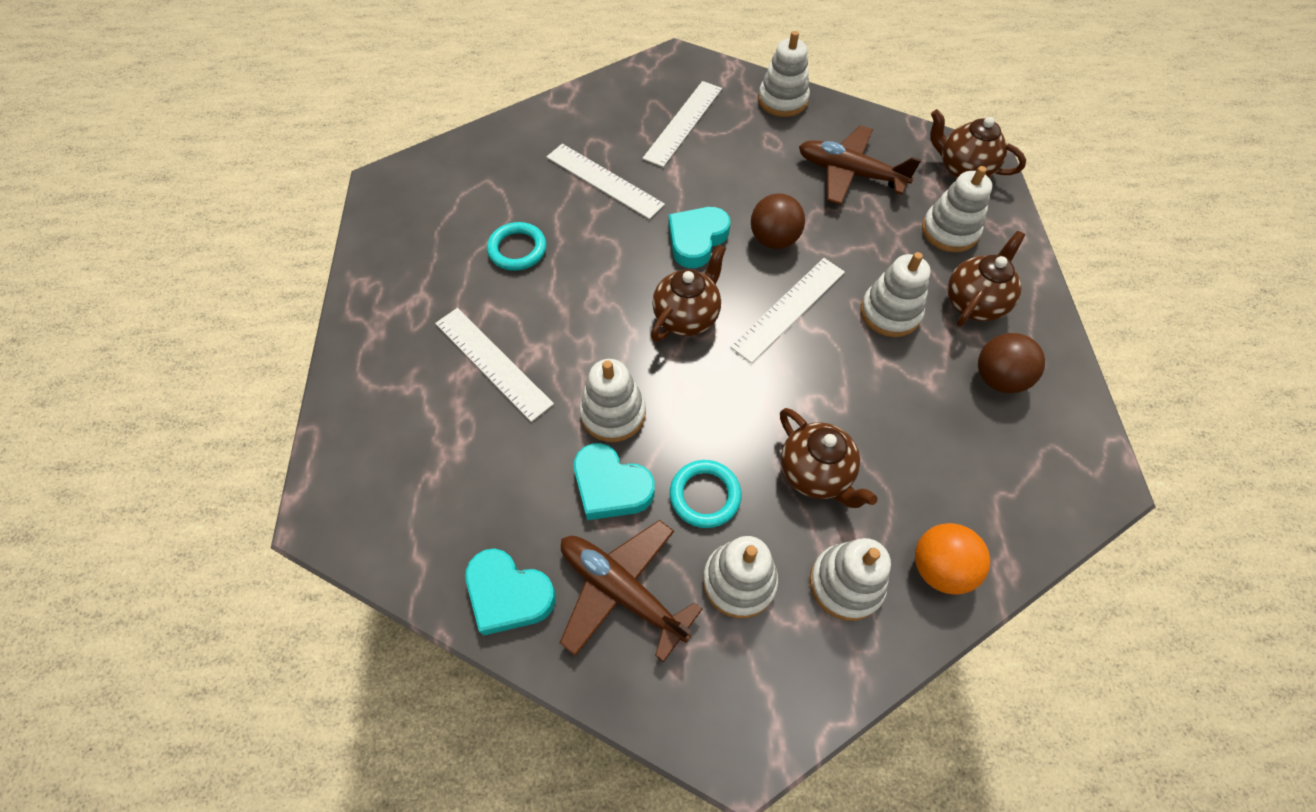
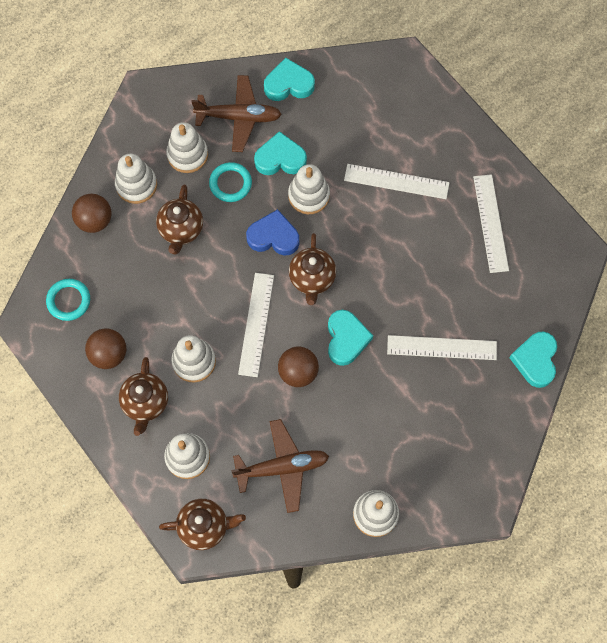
camera: 145 degrees right, 10 degrees up
(517, 249) = (449, 259): turquoise ring -> turquoise ring (69, 301)
(526, 125) = (535, 360): none -> turquoise heart
(683, 123) = (430, 438): white ruler -> white ruler (491, 223)
(697, 391) = (273, 237): none -> blue heart
(815, 474) = (181, 230): brown teapot -> brown teapot turned 105 degrees counterclockwise
(939, 568) = (95, 220): orange ball -> brown ball

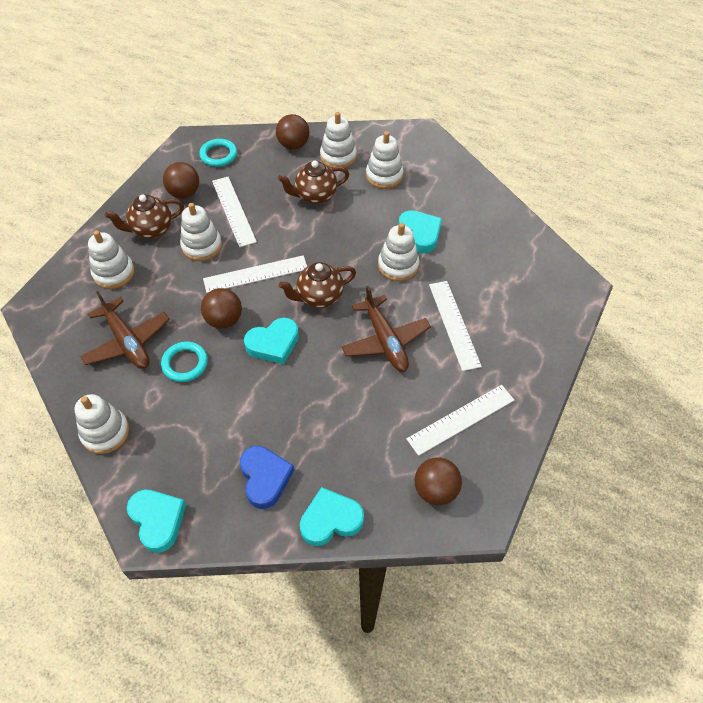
camera: 65 degrees right, 15 degrees down
(204, 527) = (53, 307): brown teapot -> none
(230, 183) = (375, 211): turquoise ring -> turquoise ring (185, 363)
(239, 117) = (439, 194): brown plane -> brown plane (385, 341)
(273, 237) = (344, 256): blue heart -> blue heart (265, 478)
(288, 84) = (493, 214): turquoise heart -> turquoise heart (158, 520)
(442, 347) = (303, 425): white ruler -> white ruler (233, 211)
(543, 272) = (435, 490): none -> brown ball

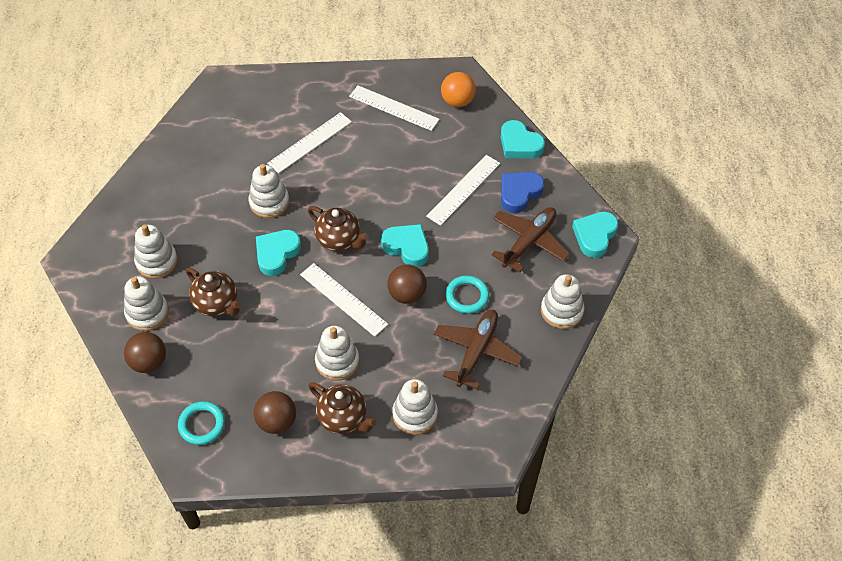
camera: 120 degrees left, 0 degrees up
(233, 211) = (276, 362): white ruler -> white ruler (463, 189)
(385, 341) = (354, 177): brown plane -> brown plane (529, 242)
(420, 234) = (221, 202): turquoise heart -> turquoise heart (277, 254)
(435, 490) = (457, 101): brown ball -> orange ball

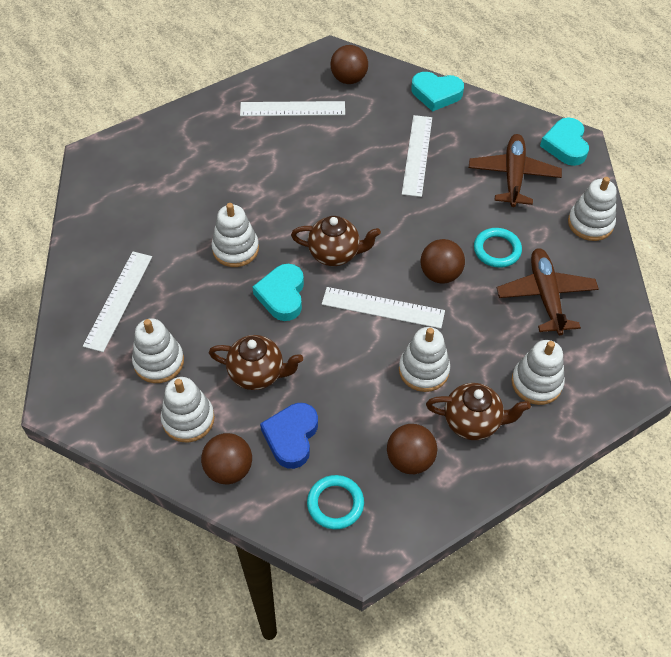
camera: 30 degrees left, 0 degrees up
(310, 142) = (233, 174): white ruler -> white ruler (118, 300)
(407, 247) = (405, 231): turquoise heart -> none
(457, 101) = (349, 79): orange ball -> brown ball
(519, 193) = (470, 137): blue heart -> blue heart (291, 437)

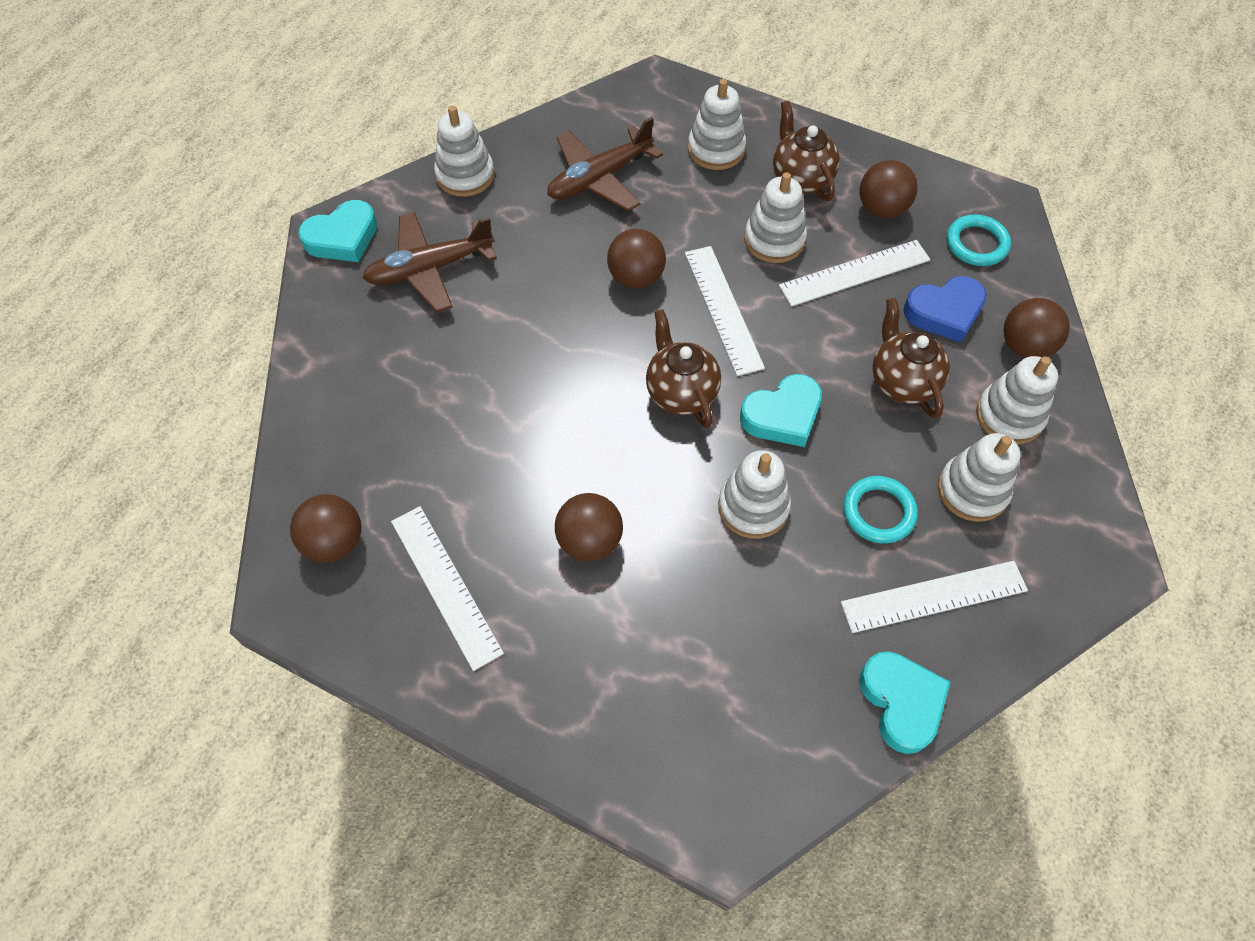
camera: 120 degrees left, 5 degrees up
(272, 171) = (590, 541): none -> brown ball
(417, 155) = (452, 383): white ruler -> white ruler (855, 273)
(436, 94) = (312, 413): turquoise heart -> turquoise heart (901, 702)
(497, 250) = (562, 241): turquoise ring -> turquoise ring (878, 512)

